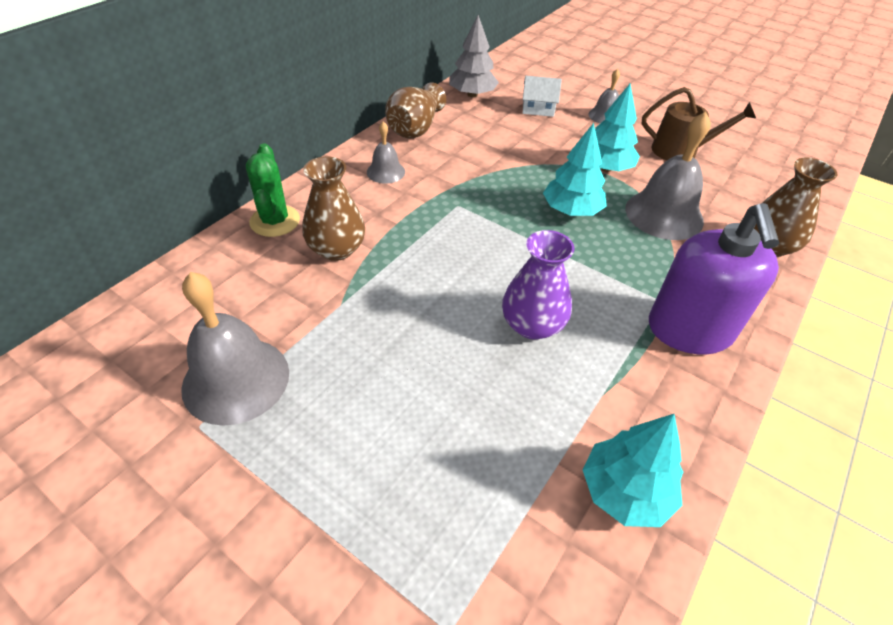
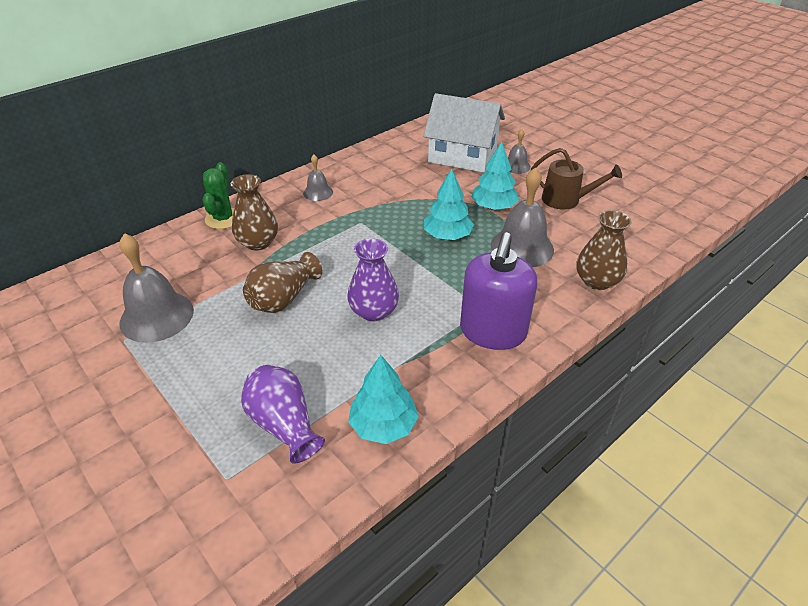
camera: 15 degrees right, 5 degrees down
(415, 128) = (356, 162): brown vase -> brown vase (283, 298)
(472, 94) = (414, 140): grey tree -> none
(492, 518) = (284, 424): none -> purple vase
(538, 108) = (462, 155): white house -> white house, size x2.23

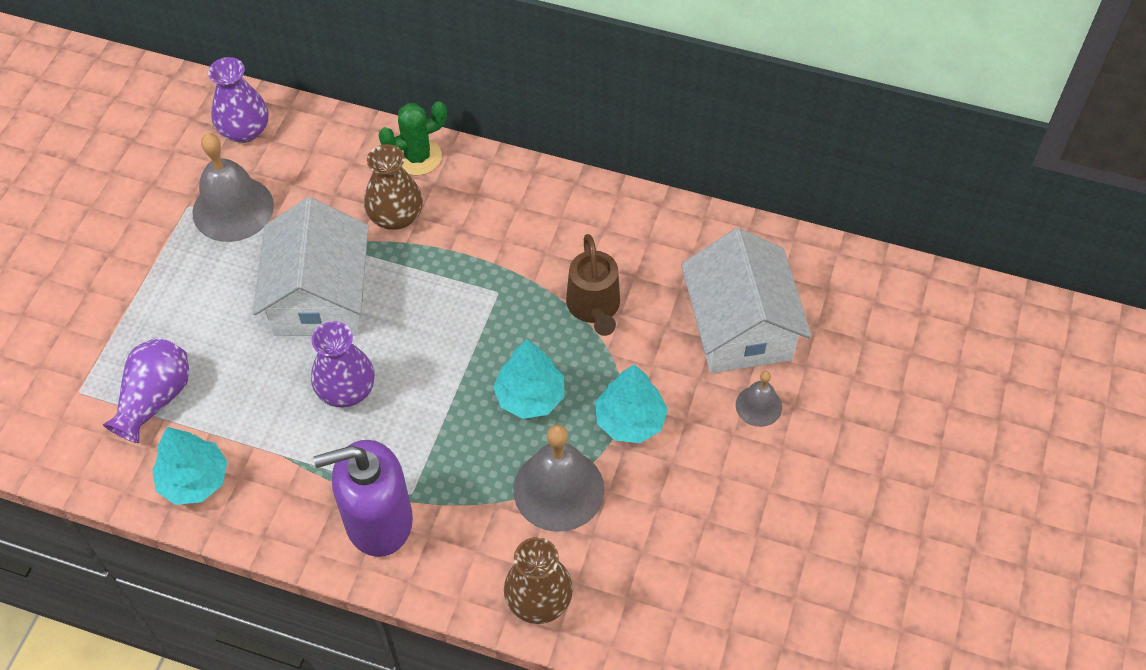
camera: 60 degrees right, 15 degrees up
(96, 287) = (244, 130): none -> purple vase
(283, 298) = (319, 296): brown vase -> white house
(318, 192) = (531, 214): grey bell -> none
(566, 200) = (709, 502): brown watering can -> brown watering can (594, 307)

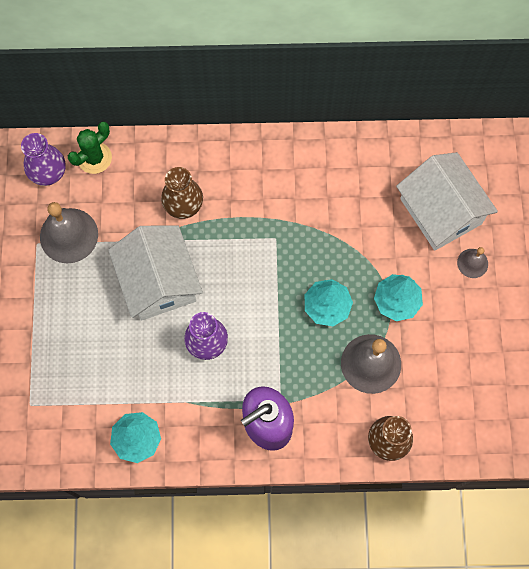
camera: 20 degrees left, 15 degrees up
(155, 399) = (84, 392): purple vase -> none
(417, 157) = (178, 153): green cactus -> green cactus (94, 158)
(594, 307) = (342, 228): brown watering can -> none

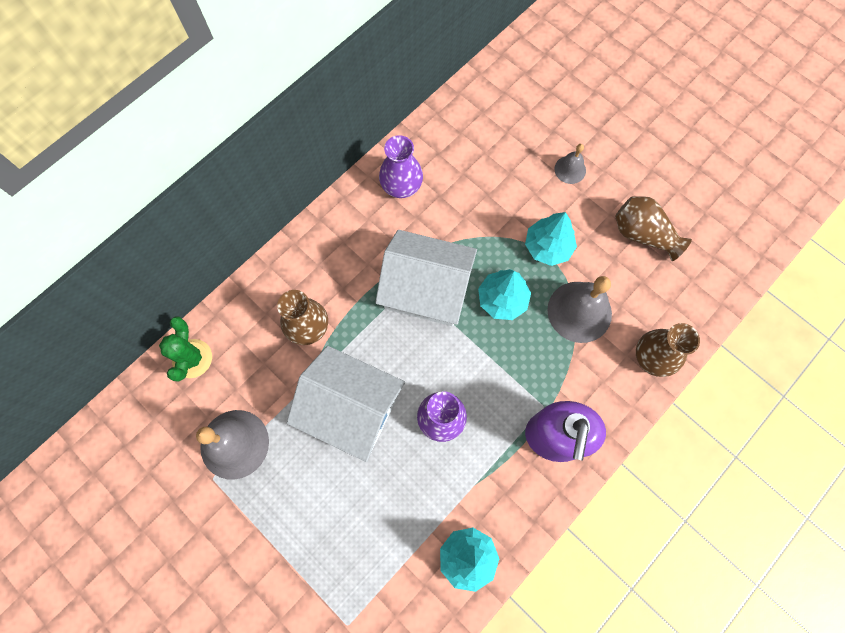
camera: 45 degrees left, 0 degrees up
(48, 172) = (162, 408): purple vase -> purple vase (401, 185)
(440, 211) = (508, 153): white house -> white house (426, 289)
(474, 355) = (642, 234): none -> brown vase

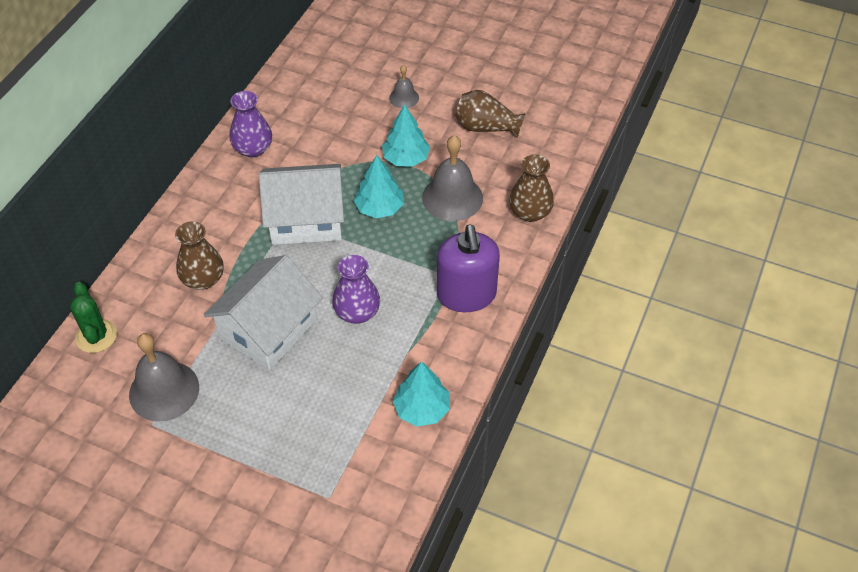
camera: 20 degrees left, 20 degrees down
(351, 408) = (268, 329): white house -> white house turned 60 degrees counterclockwise

